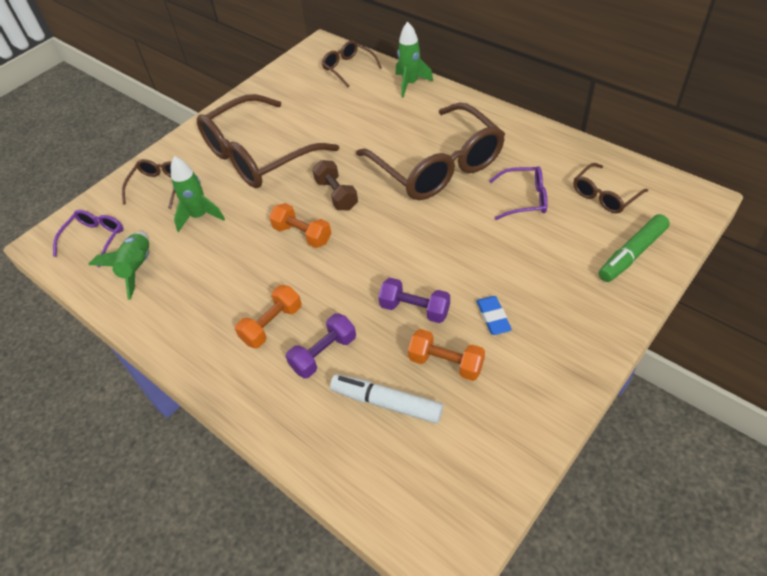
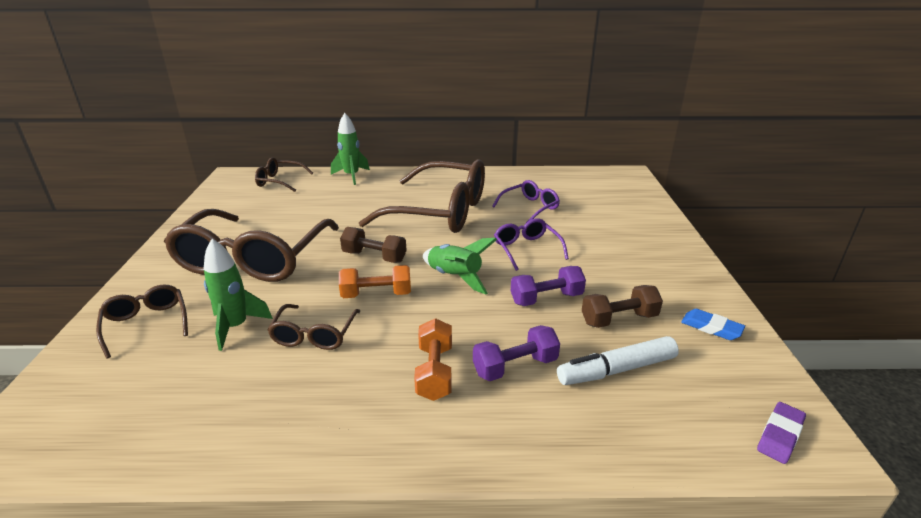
camera: 45 degrees left, 20 degrees down
(94, 240) = (93, 410): purple glasses -> purple glasses (527, 249)
(137, 268) = (198, 406): green rocket -> green rocket (454, 277)
(324, 354) = (515, 366): purple dumbbell -> purple dumbbell turned 60 degrees clockwise
(430, 530) = (780, 435): none -> purple eraser
(446, 363) = (619, 319): orange dumbbell -> brown dumbbell
(493, 317) = (608, 277): blue eraser -> blue eraser (711, 328)
(605, 195) = (577, 189): brown glasses -> brown glasses (314, 334)
(632, 254) = (636, 209): green marker -> none

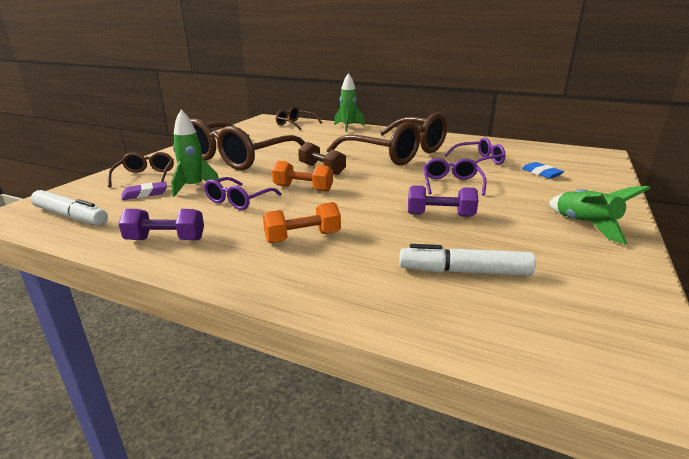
camera: 25 degrees right, 5 degrees down
(98, 428) = (71, 216): none -> white marker
(314, 334) = (239, 200): brown glasses -> purple glasses
(434, 372) = (303, 237): orange dumbbell -> orange dumbbell turned 45 degrees clockwise
(454, 277) = (372, 190): green rocket -> green rocket (585, 225)
(515, 366) = (371, 249): purple dumbbell -> purple dumbbell (165, 240)
(619, 319) = (499, 240): brown dumbbell -> none
(711, 328) = (598, 266): blue eraser -> blue eraser (541, 173)
(780, 435) = (611, 363): purple eraser -> purple eraser (145, 194)

